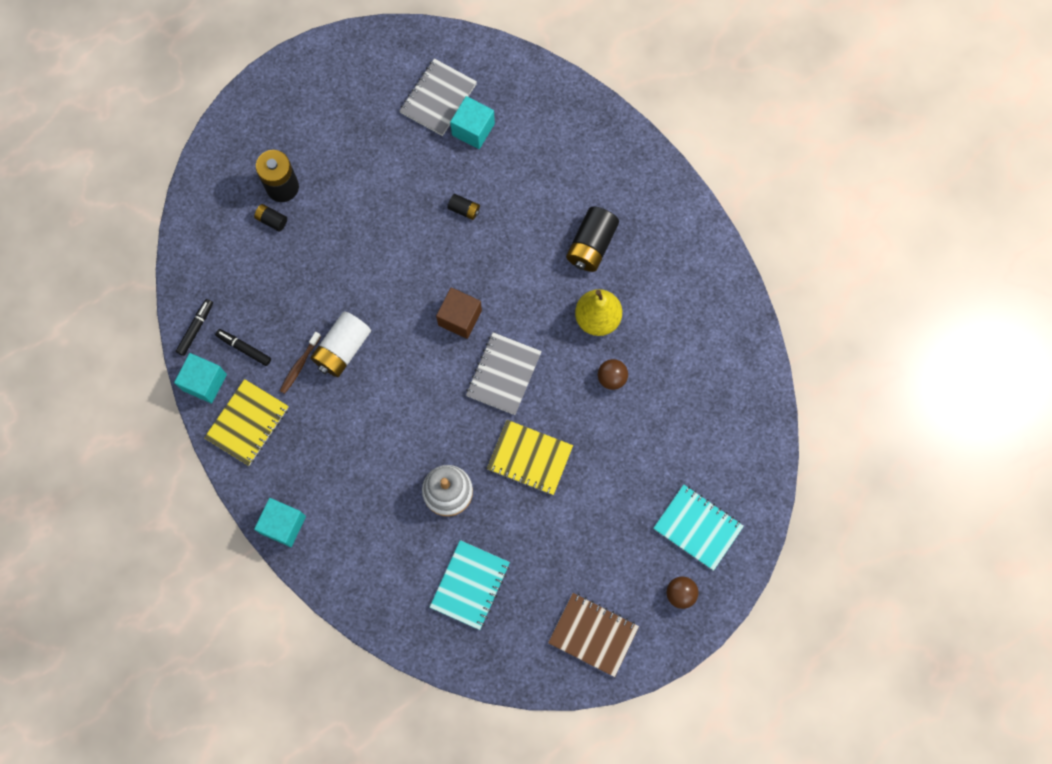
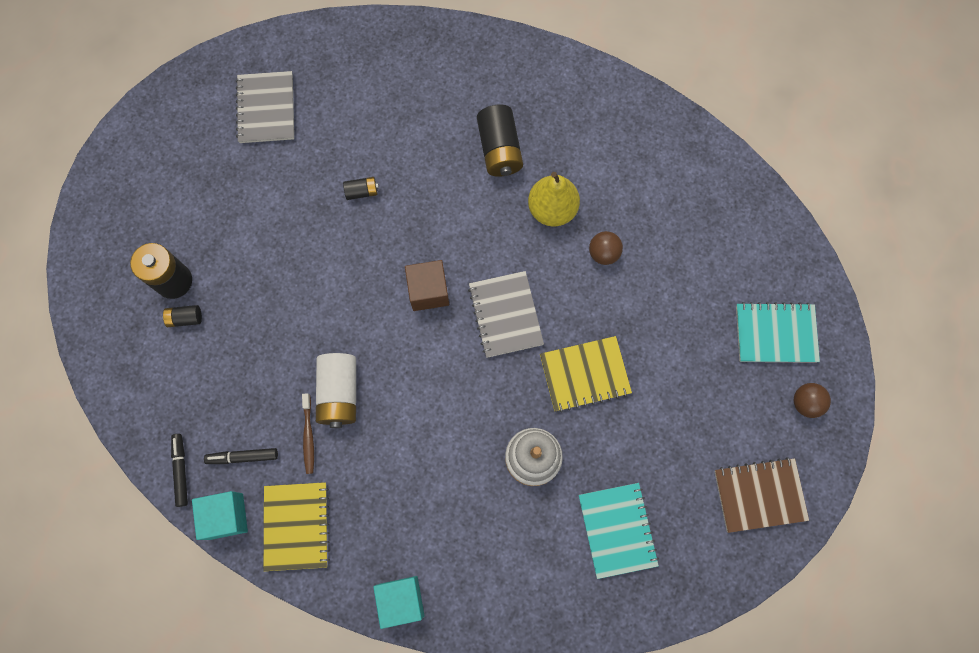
camera: 35 degrees left, 0 degrees up
(473, 129) = (318, 116): turquoise cube -> none

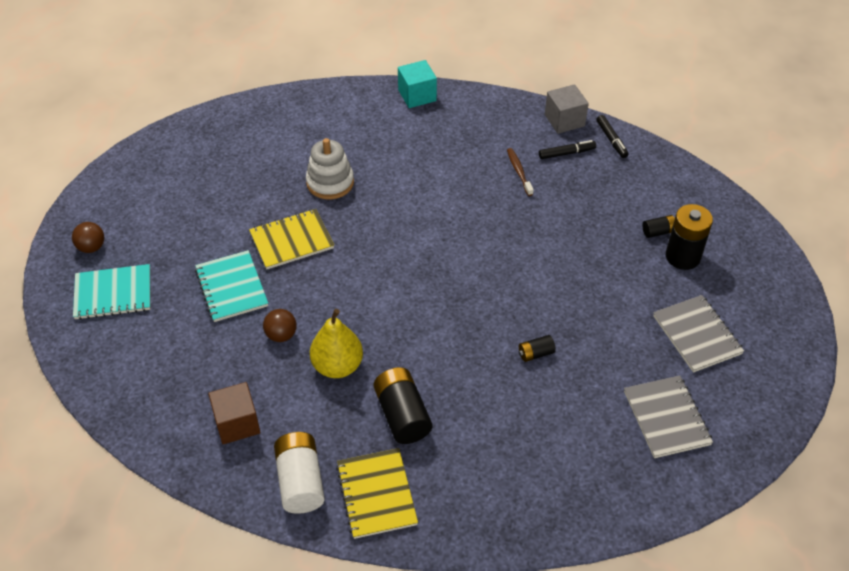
camera: 170 degrees right, 25 degrees down
(226, 516) = (564, 120): turquoise cube -> grey cube
(297, 526) = (508, 122): yellow notebook -> yellow notebook (376, 494)
(339, 393) = (503, 201): white battery -> white battery (300, 481)
(428, 291) = (446, 281): brown cube -> brown cube (237, 423)
(505, 315) = (370, 273): grey notebook -> grey notebook (697, 335)
(617, 530) = (257, 150): turquoise notebook -> turquoise notebook (231, 288)
(759, 495) = (139, 184): brown notebook -> none

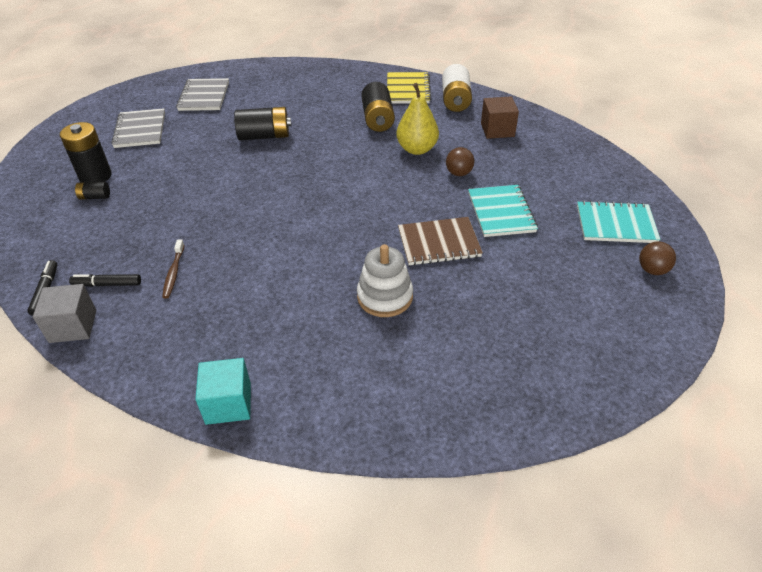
camera: 165 degrees left, 5 degrees down
(291, 240) = (439, 243): yellow notebook -> brown notebook
(535, 353) = (264, 136): black battery -> black battery, size x1.98

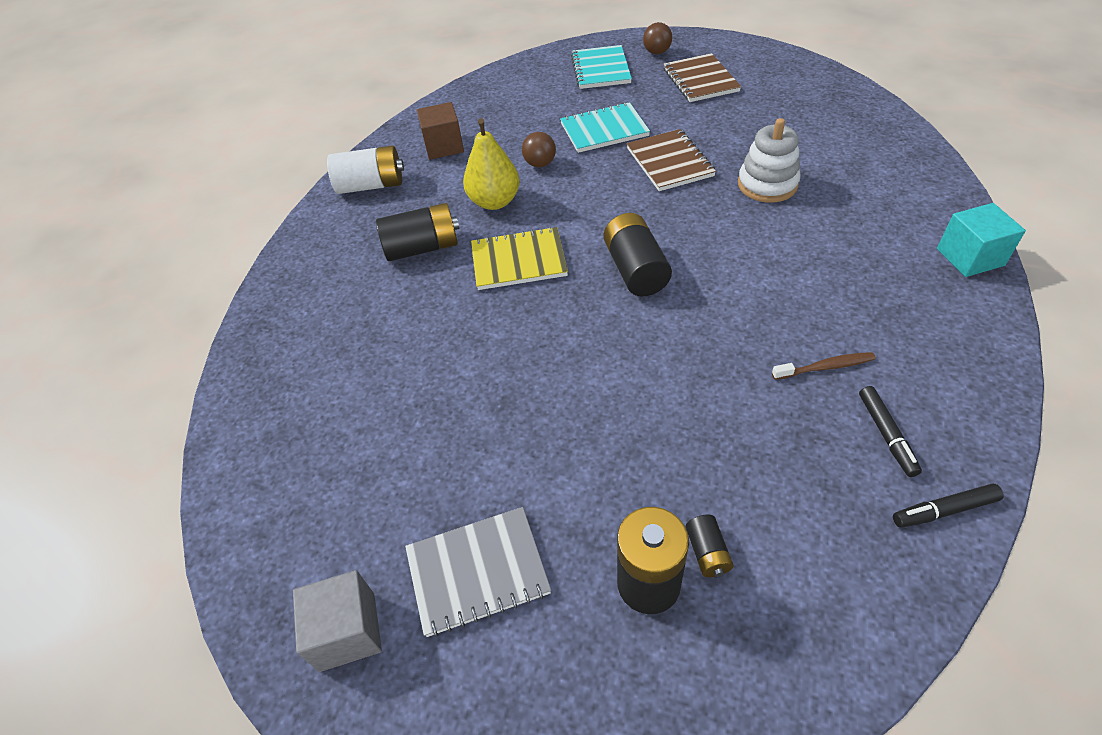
camera: 95 degrees left, 5 degrees up
(73, 326) = (976, 440): grey cube -> grey cube (347, 631)
(204, 96) = (344, 500): grey notebook -> none
(264, 136) = (480, 363): black battery -> black battery (635, 270)
(408, 90) = (339, 232): yellow notebook -> yellow notebook (518, 261)
(584, 292) = (700, 80): none -> brown notebook

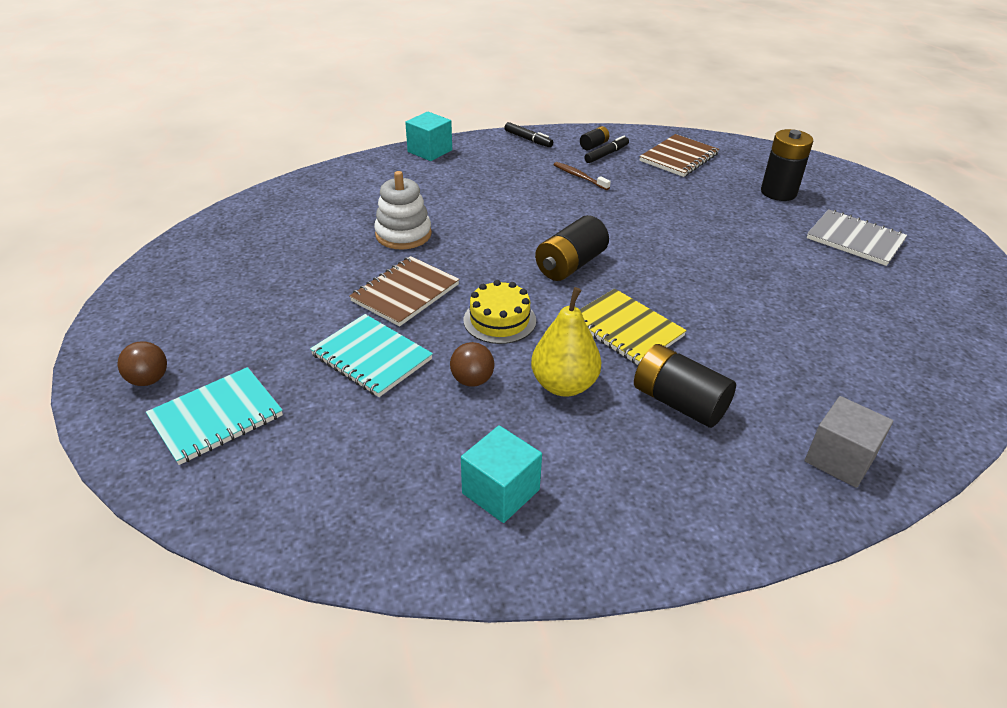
camera: 130 degrees left, 10 degrees down
(347, 631) = (946, 265): grey cube -> grey cube (839, 459)
(371, 185) = (637, 520): white battery -> none
(444, 146) = (500, 491): brown cube -> turquoise cube
(592, 198) = (499, 320): none -> yellow cake
(700, 80) = (220, 321): brown notebook -> brown notebook (679, 158)
(707, 552) = (740, 182): black battery -> black battery (594, 145)
(944, 510) = (633, 137): black marker -> black marker (528, 139)

